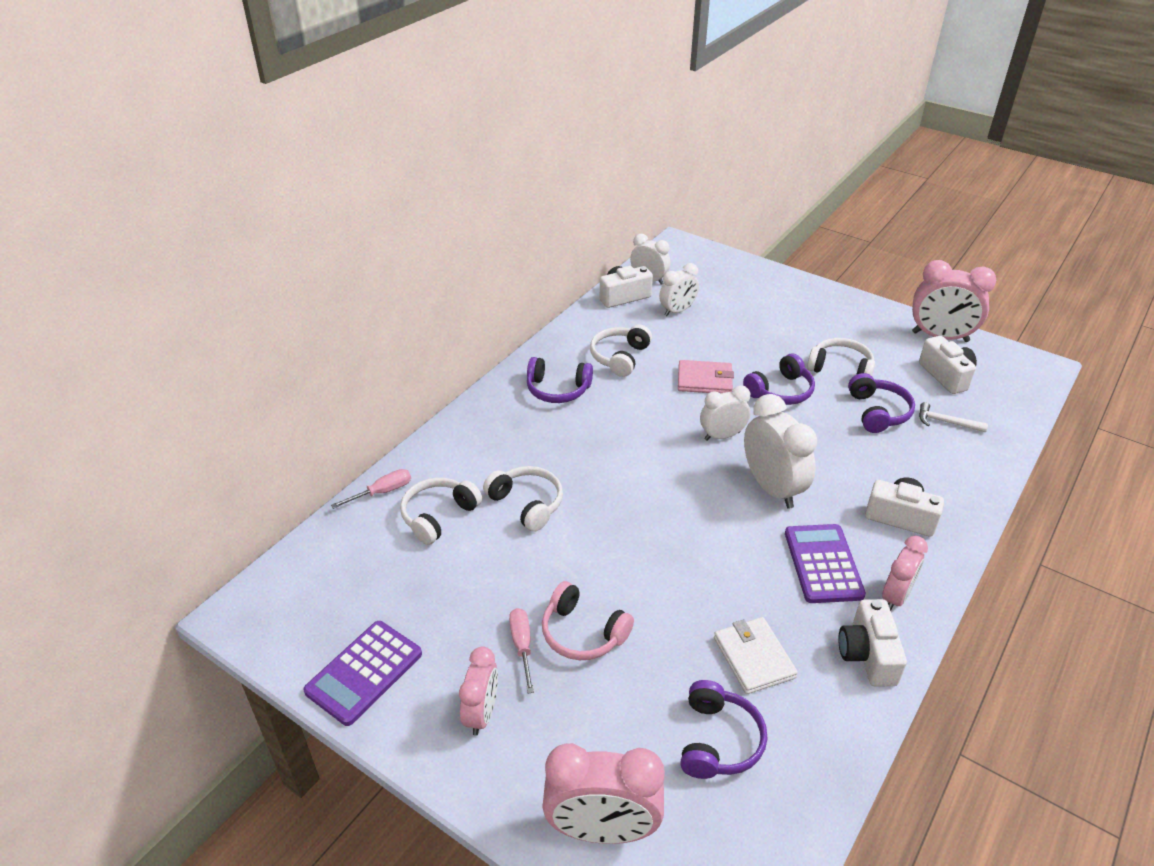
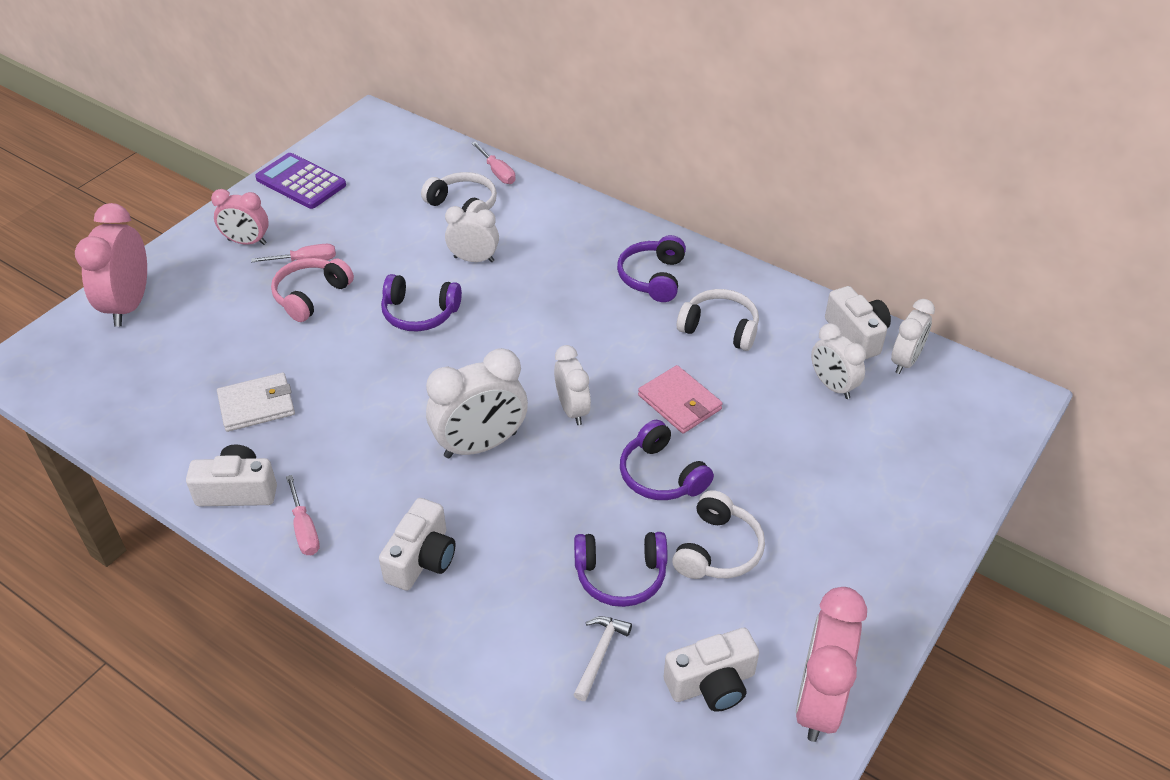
camera: 90 degrees right, 5 degrees up
(527, 504) = (474, 259): white headphones -> white clock
(705, 380) = (680, 402): pink wallet -> pink wallet turned 45 degrees counterclockwise
(718, 740) = (180, 374): purple headphones -> purple headphones (419, 313)
(823, 564) = (361, 473): purple calculator -> none
(896, 596) = (304, 529): pink clock -> pink screwdriver

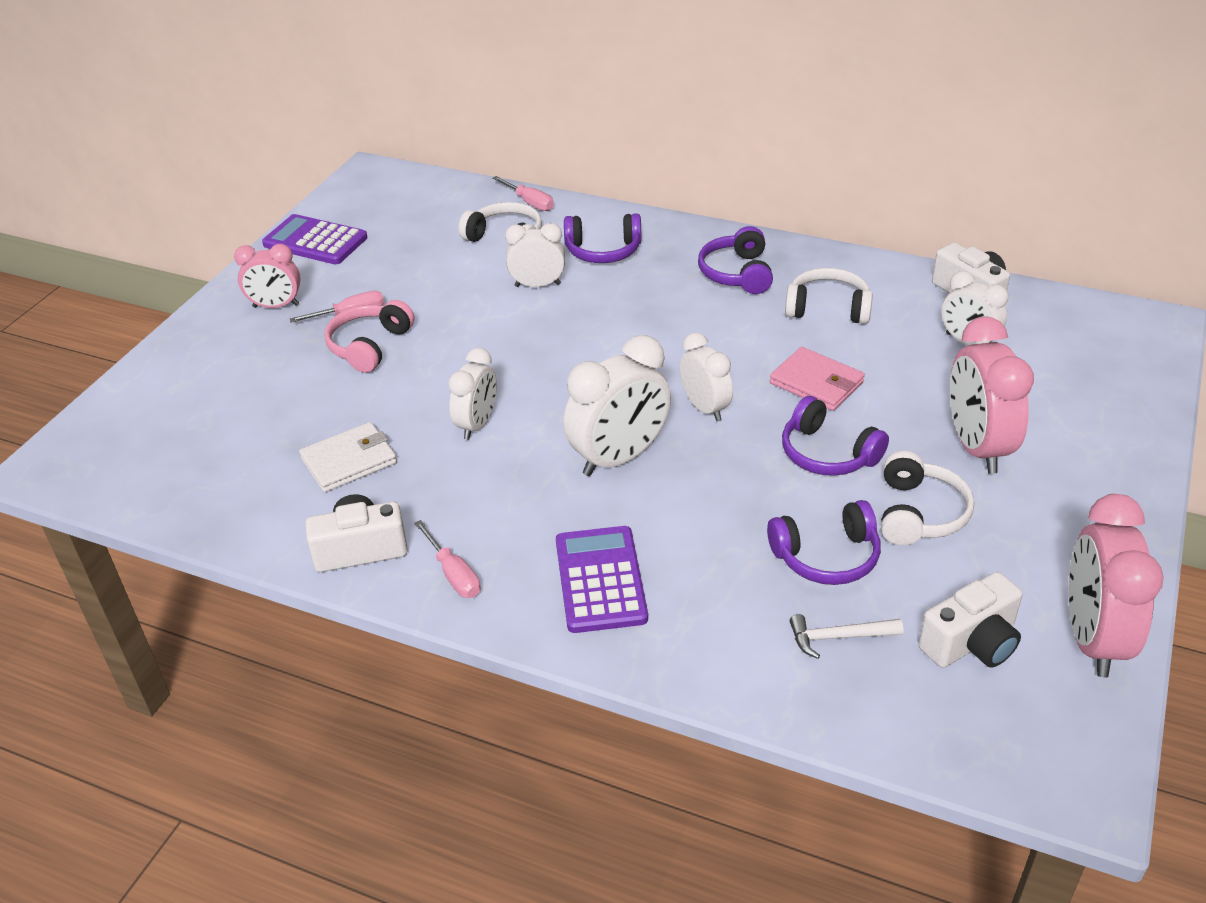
camera: 10 degrees left, 5 degrees down
(129, 305) = (161, 387): pink clock -> pink clock (976, 447)
(419, 313) = (499, 344): purple headphones -> purple headphones (603, 251)
(422, 559) = (600, 580): white camera -> purple calculator
(600, 654) = (838, 637): white hammer -> white hammer turned 105 degrees counterclockwise
(905, 361) = (1030, 308): white clock -> white clock (477, 424)

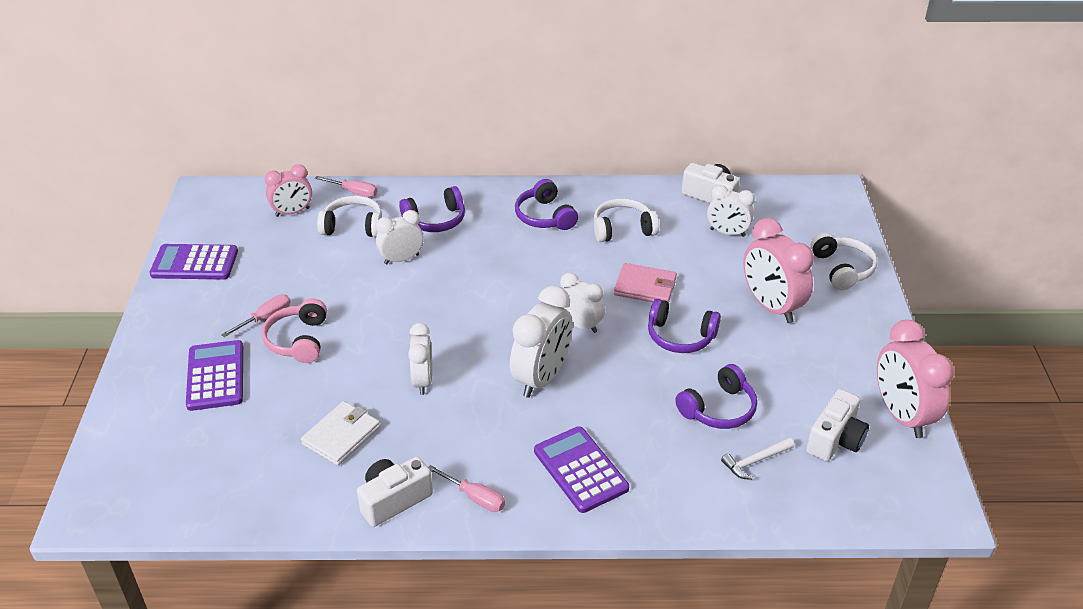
camera: 25 degrees left, 0 degrees up
(260, 362) = (215, 376): none -> purple calculator
(276, 306) = (197, 326): pink clock -> pink clock (292, 212)
(919, 513) = (760, 362): white headphones -> white headphones (842, 269)

